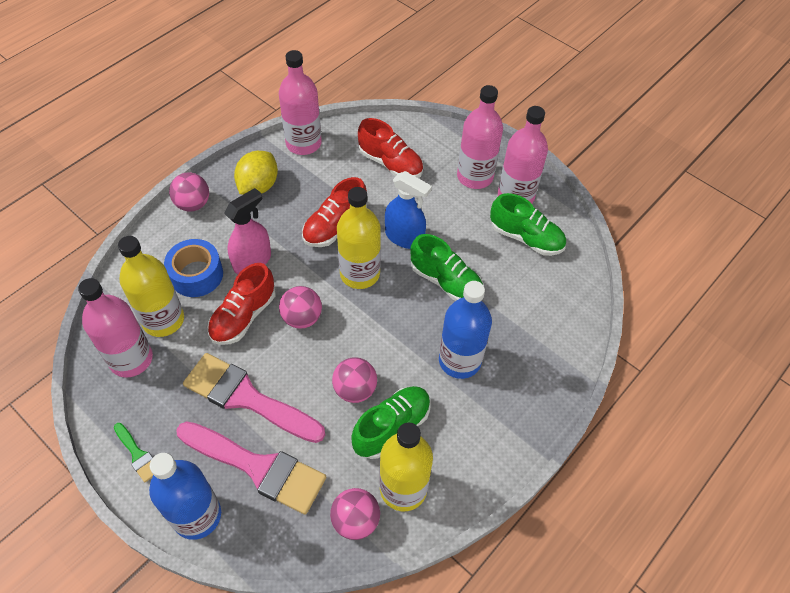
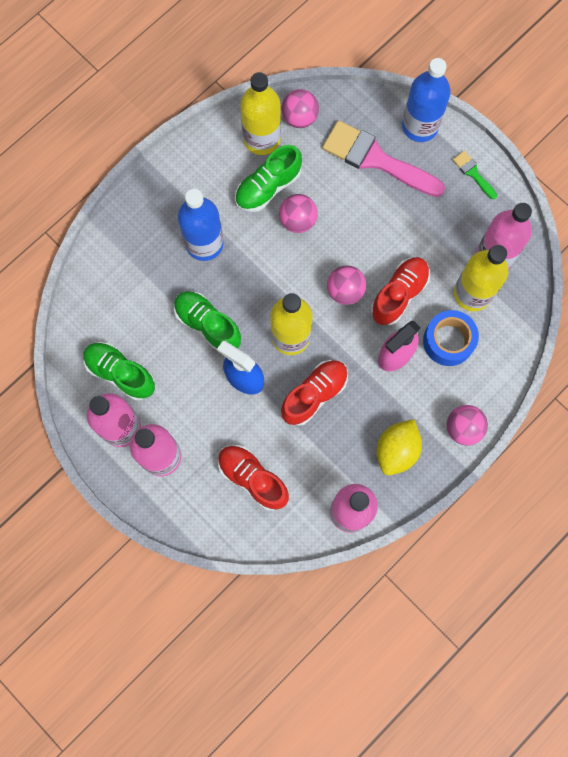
camera: 175 degrees left, 20 degrees up
(247, 398) = (389, 217): pink brush -> none

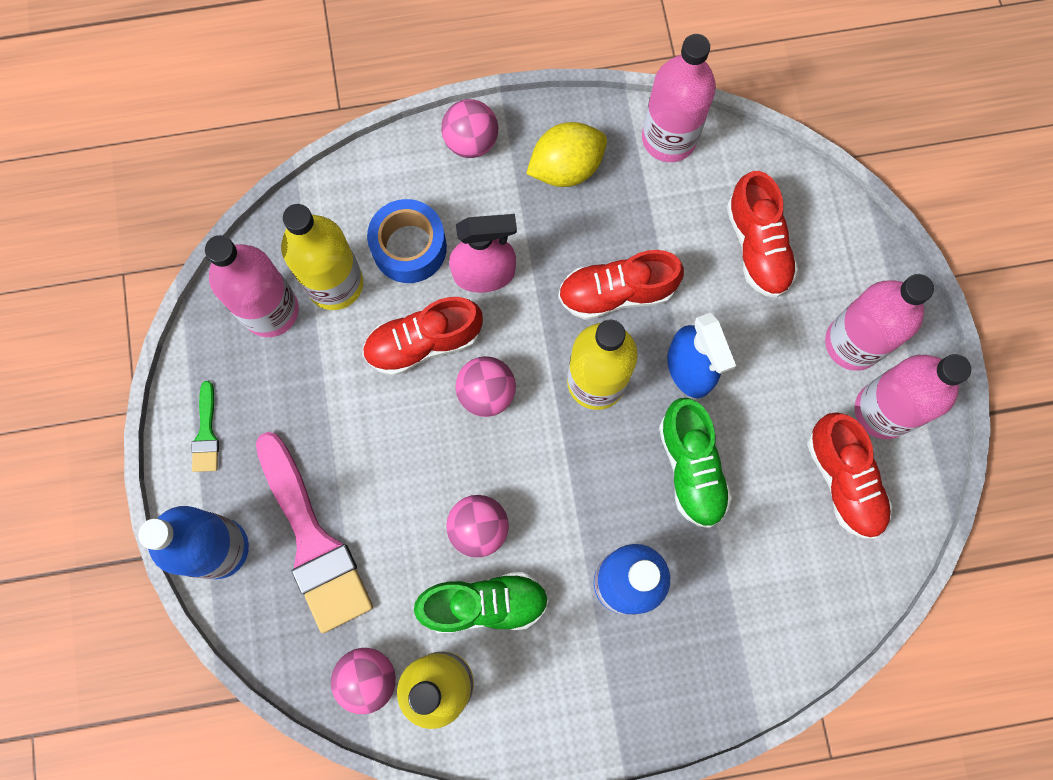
camera: 145 degrees left, 0 degrees up
(120, 373) = (843, 481): green shoe -> red shoe

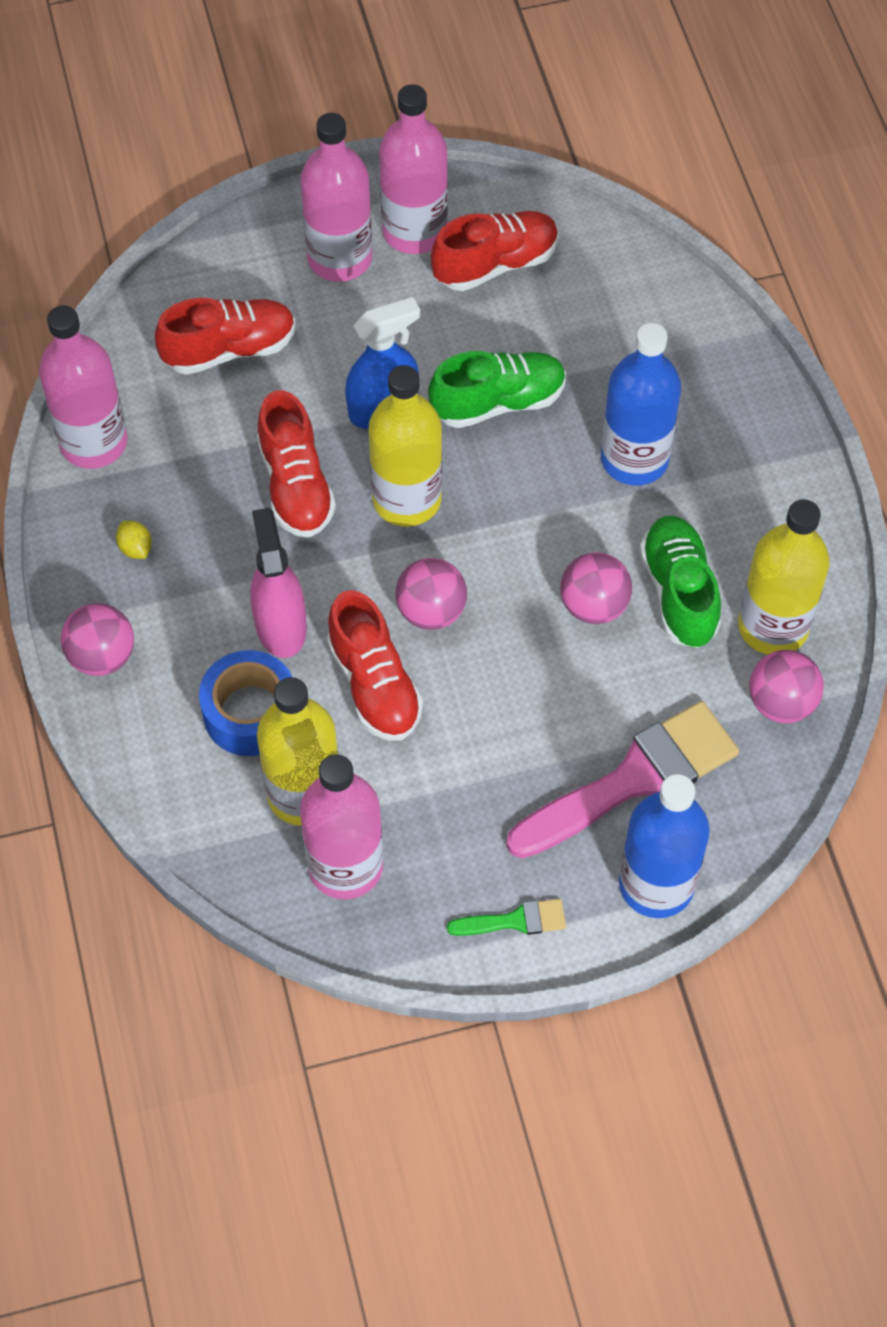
camera: 95 degrees left, 15 degrees down
(566, 168) = (136, 548): yellow lemon -> yellow lemon, size x0.45

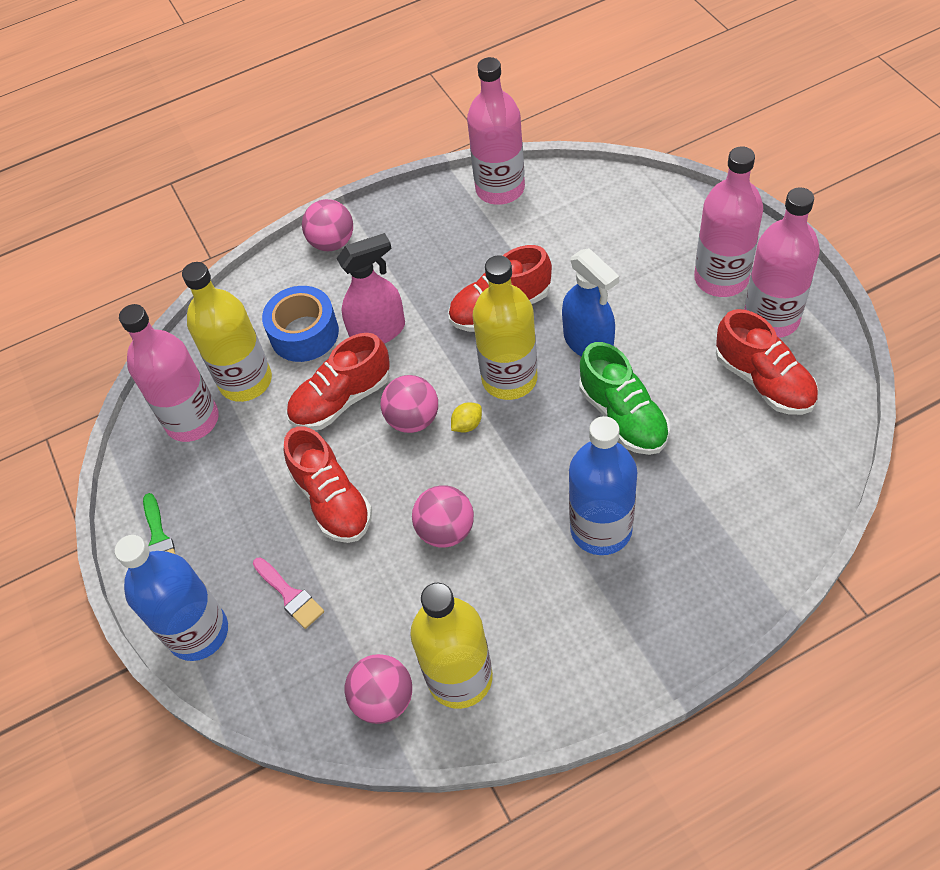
camera: 85 degrees right, 5 degrees down
(136, 548) = (421, 235): yellow lemon -> yellow lemon (467, 425)
(229, 349) = (607, 238): red shoe -> red shoe (332, 500)
(633, 779) = (290, 595): pink brush -> pink brush, size x0.45
(679, 592) = (475, 593): green shoe -> none

